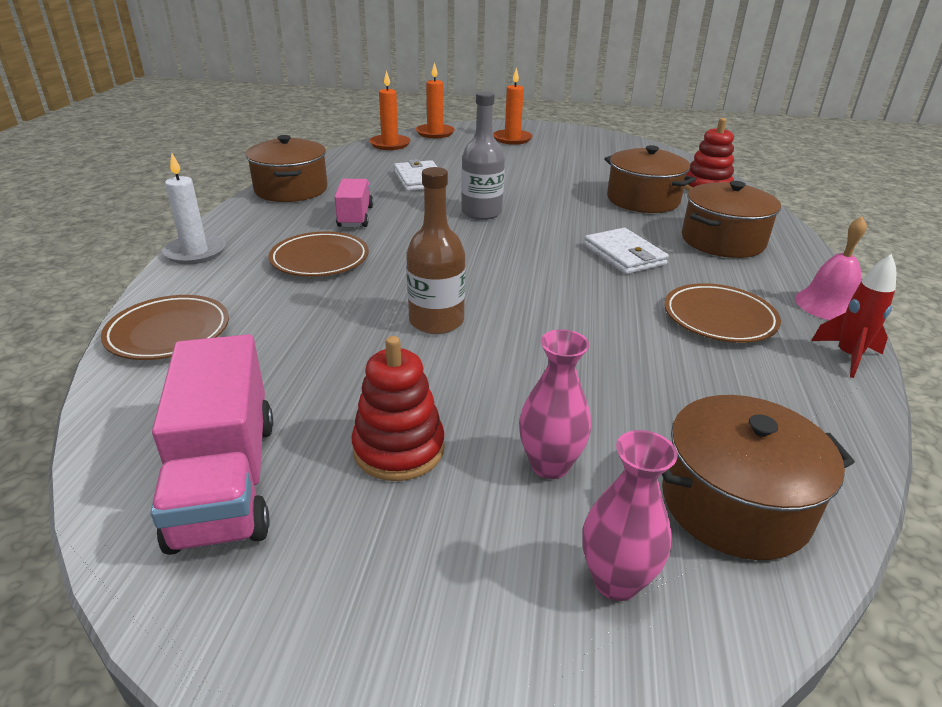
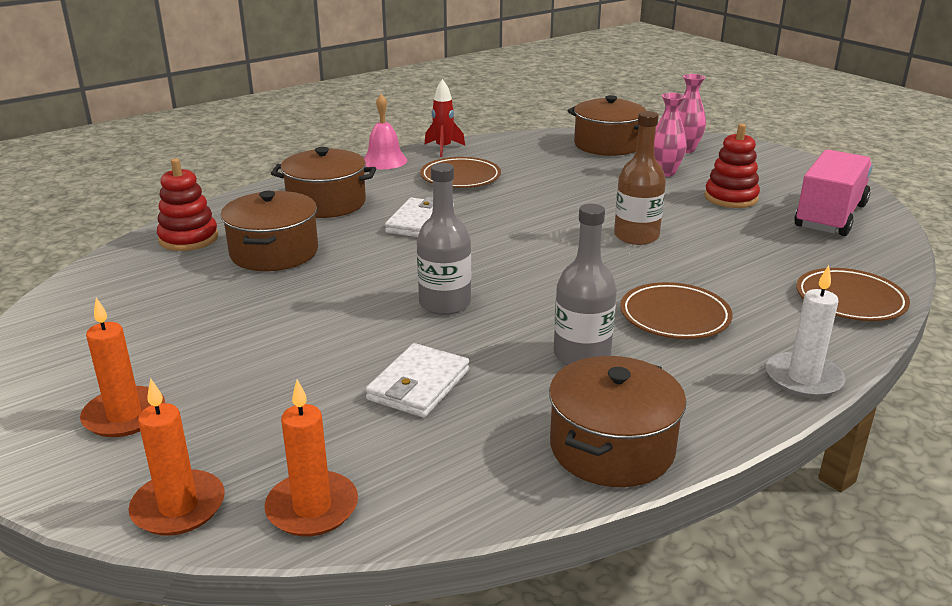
camera: 135 degrees left, 5 degrees down
(355, 217) = (581, 355): pink truck -> grey bottle

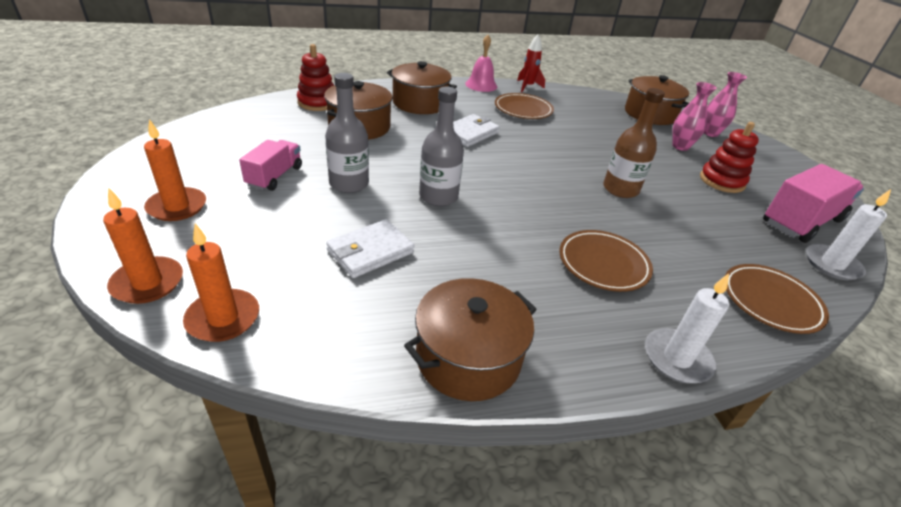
camera: 20 degrees right, 10 degrees up
(220, 342) = (275, 176): none -> pink truck
(581, 355) = (505, 270): grey bottle -> grey bottle (349, 184)
(881, 249) = (832, 264): none -> white candle

